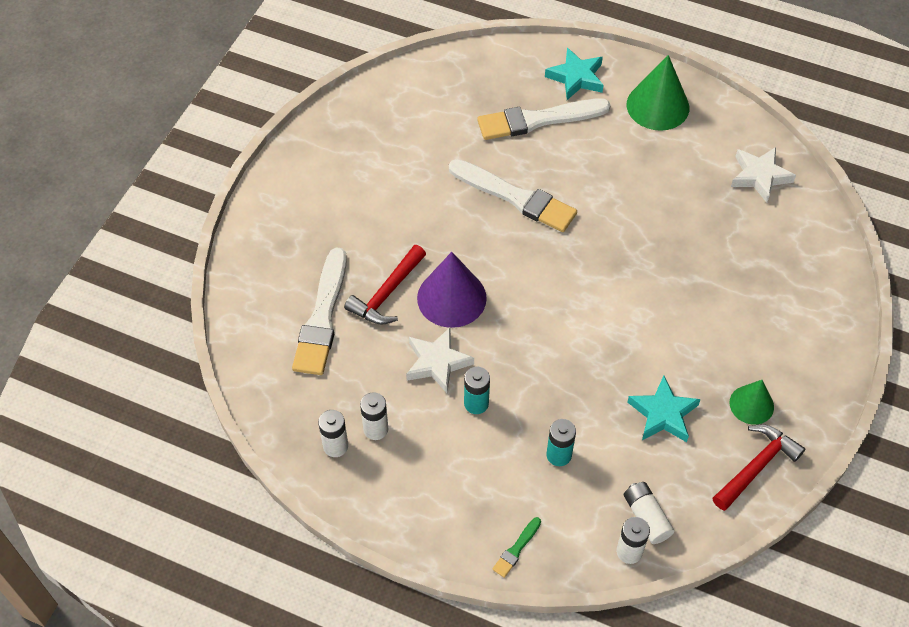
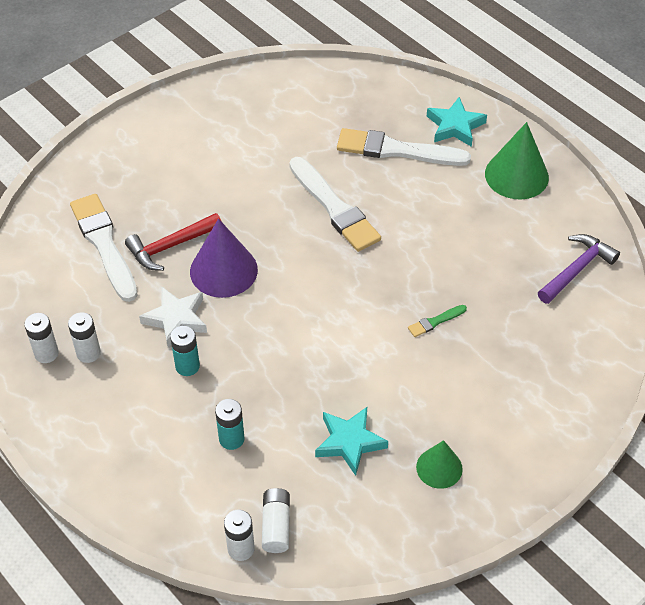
camera: 25 degrees right, 5 degrees down
(322, 317) = (104, 245): white brush -> white brush turned 120 degrees clockwise
(516, 549) = (142, 503): green brush -> green brush (435, 321)
(756, 466) = (408, 525): red hammer -> none
(759, 176) = (577, 270): white star -> purple hammer

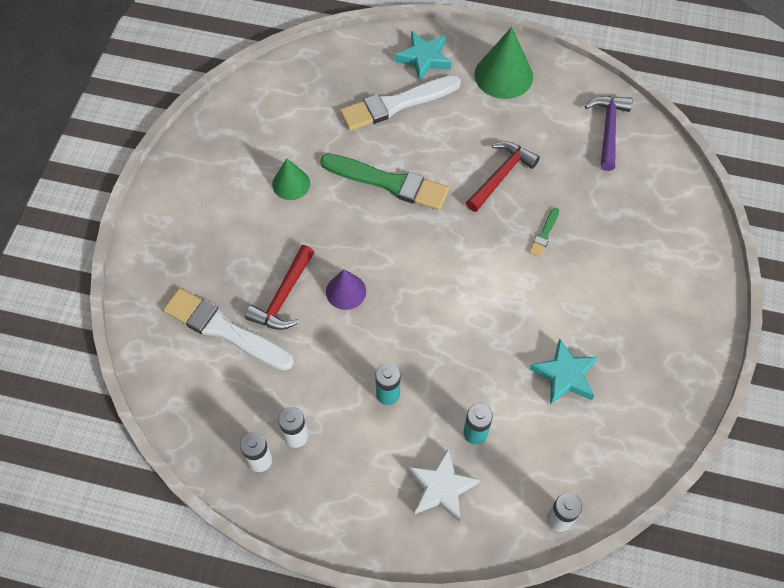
camera: 35 degrees left, 10 degrees up
(176, 319) = (343, 359): white star -> white star (441, 488)
(223, 270) = (346, 291): purple cone -> purple cone, size x0.61
(276, 525) = (569, 481): white battery -> none
(334, 207) = (388, 182): white brush -> green brush
(439, 254) = (501, 176): none -> red hammer
(439, 468) = (644, 352): green cone -> green cone (291, 184)

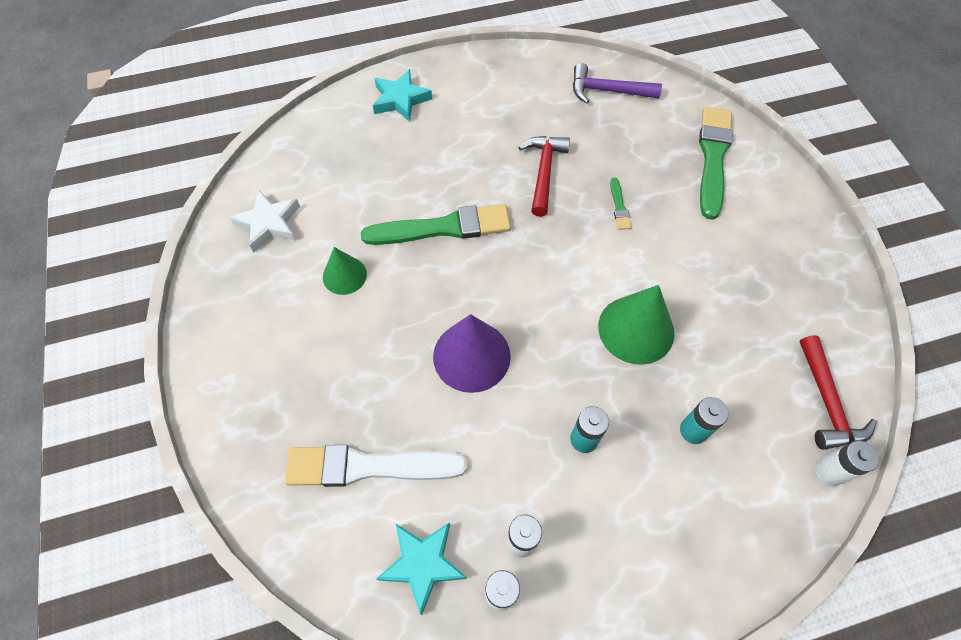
camera: 30 degrees left, 0 degrees up
(283, 296) = (410, 396): red hammer -> red hammer (827, 402)
(346, 291) = (471, 356): purple cone -> purple cone, size x1.65
(397, 104) = (402, 151): white brush -> none
(441, 488) = (702, 507): white star -> white star (269, 224)
(503, 75) = (484, 84): green cone -> green cone (636, 329)
(565, 375) = (730, 327): turquoise star -> turquoise star (423, 564)
(608, 129) = (607, 91): purple hammer -> purple hammer turned 60 degrees counterclockwise
(659, 233) = (713, 158): none -> green brush

